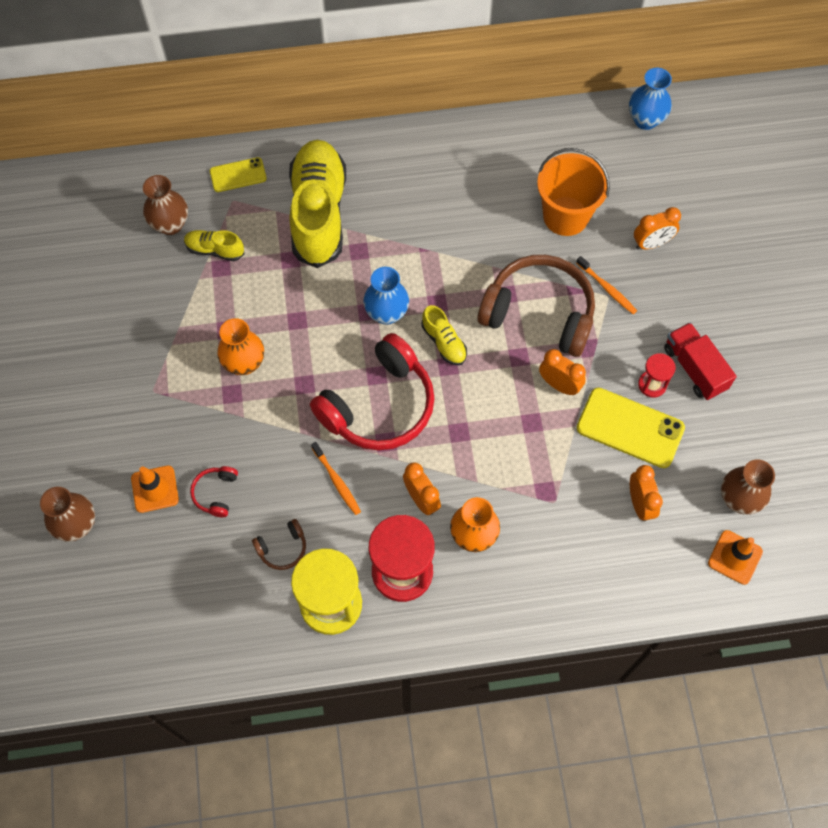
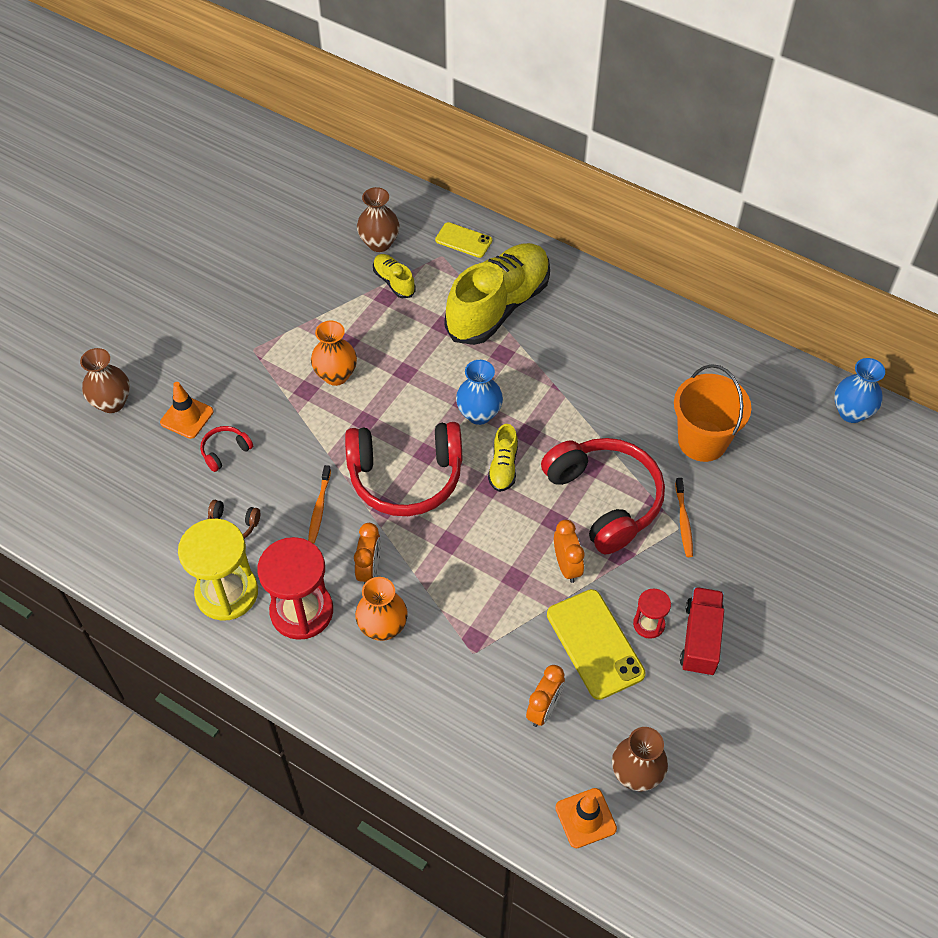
camera: 40 degrees right, 10 degrees down
(539, 313) = (605, 499): brown headphones -> red headphones
(651, 244) = (759, 513): orange clock -> none

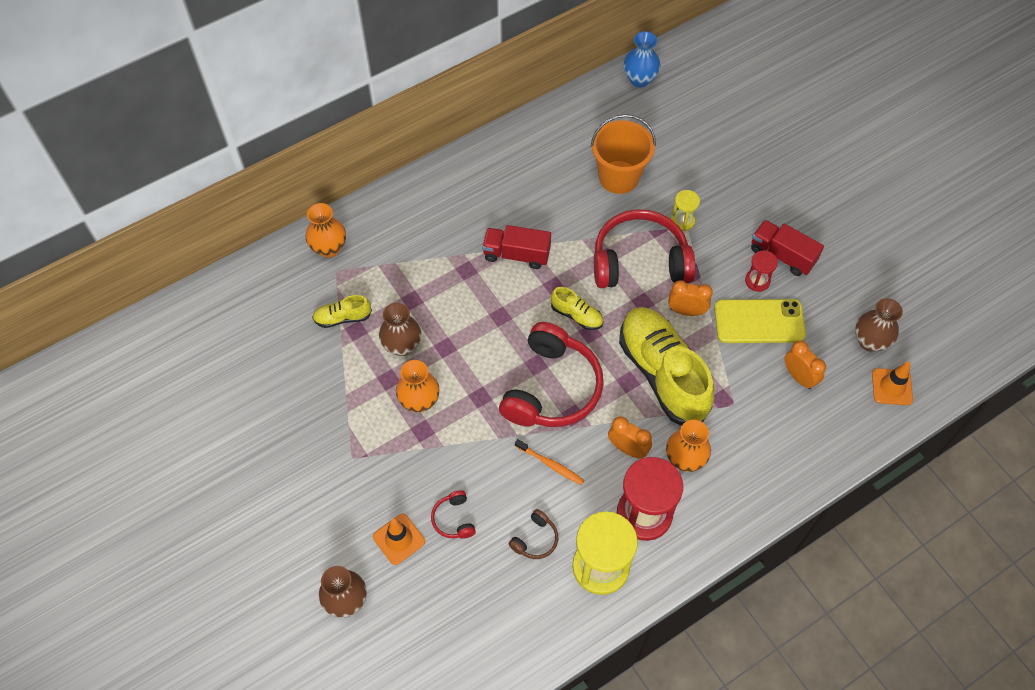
camera: 65 degrees left, 5 degrees up
(379, 243) = (292, 312): brown vase -> brown vase (402, 345)
(463, 240) = (329, 248): yellow phone -> orange vase
(479, 414) = (517, 311): blue vase -> none
(498, 306) = (416, 253): yellow shoe -> yellow shoe (662, 373)
(546, 388) = (516, 254): none -> red truck
(683, 522) = (682, 221): orange toothbrush -> yellow hourglass

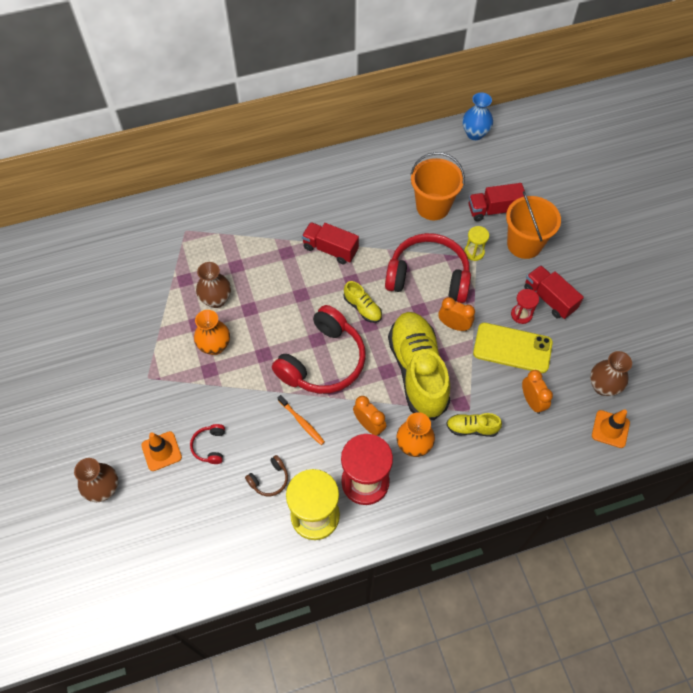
camera: 15 degrees right, 0 degrees up
(329, 248) = (186, 212): orange vase -> none
(343, 318) = (178, 267): yellow shoe -> yellow shoe (472, 428)
(689, 166) = (494, 210): none -> red truck
(735, 198) = (524, 244): none -> orange bucket

